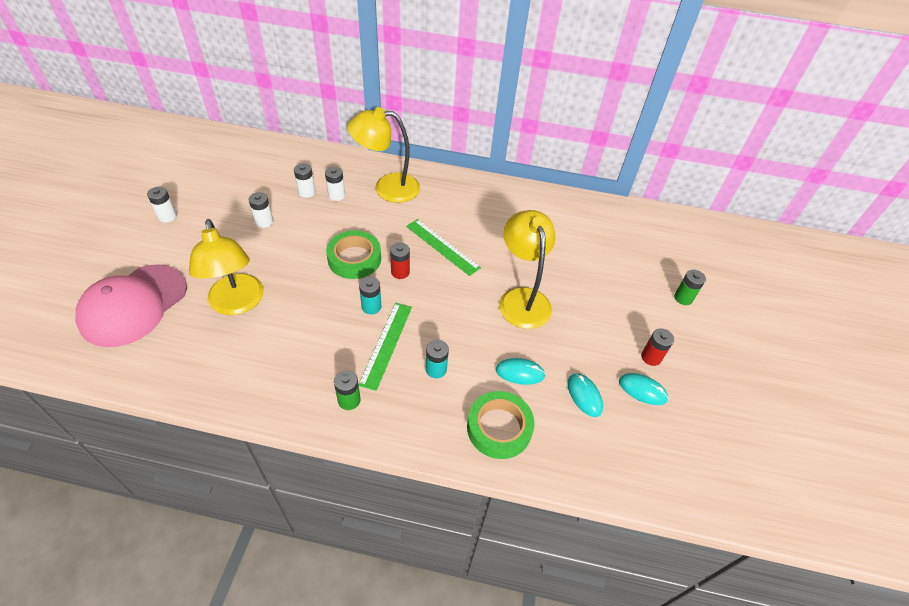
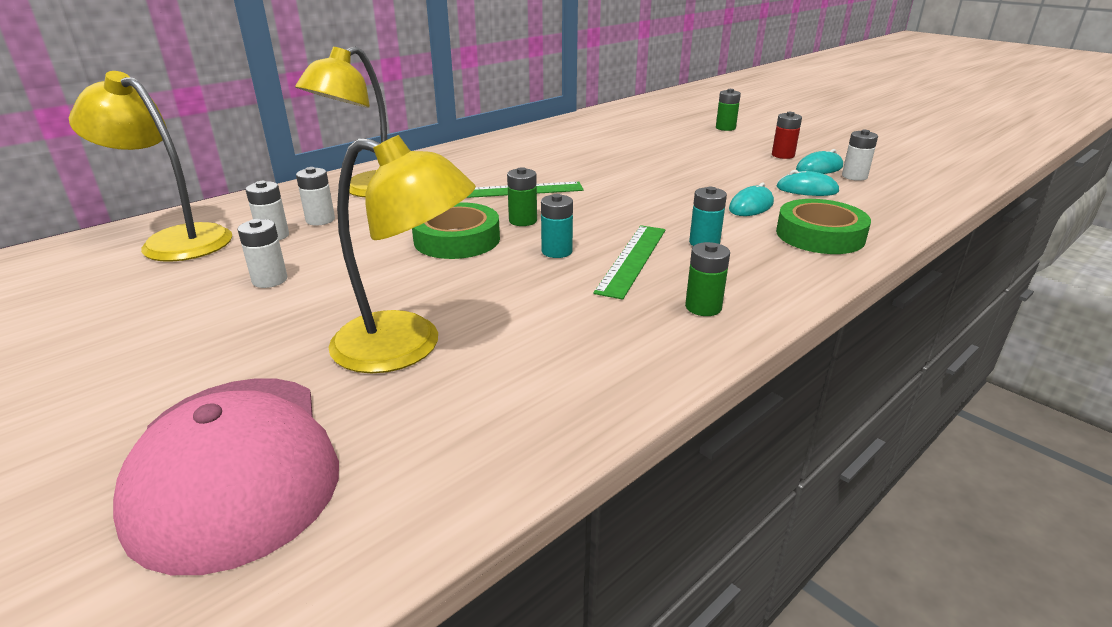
camera: 50 degrees left, 20 degrees down
(167, 216) = (71, 365): white battery -> white battery (854, 176)
(386, 344) = (632, 259): green ruler -> green ruler turned 60 degrees clockwise
(400, 272) = (523, 221): red battery -> green battery
(522, 298) = (649, 178): yellow lamp -> yellow lamp (175, 240)

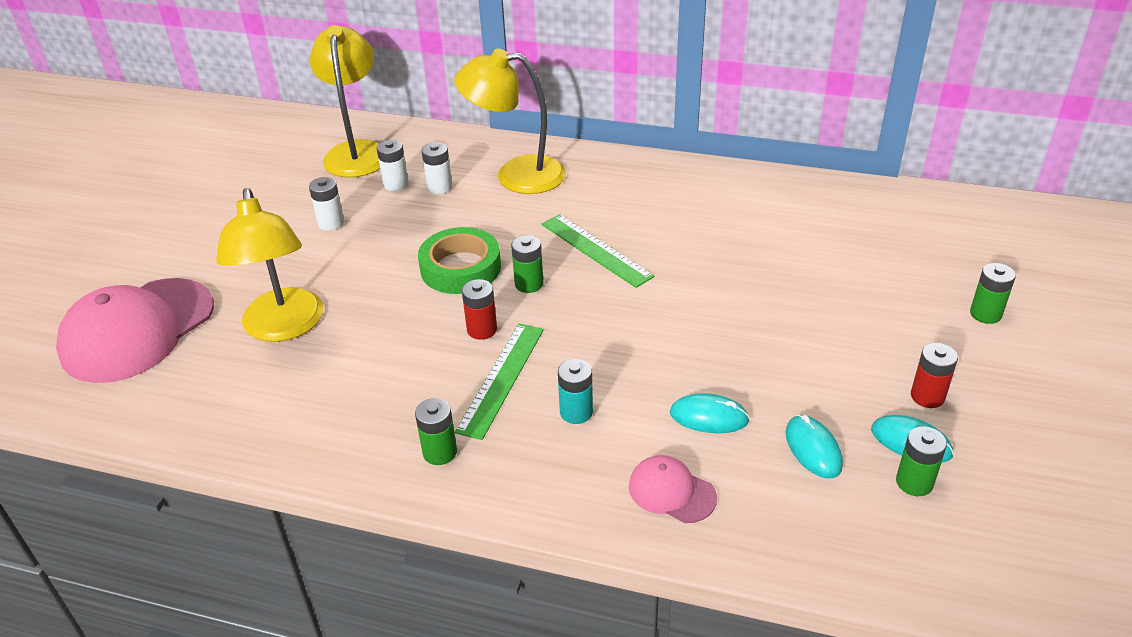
camera: 60 degrees right, 10 degrees up
(556, 251) = (482, 329): turquoise battery -> red battery
(632, 259) = (501, 379): green ruler -> green ruler turned 60 degrees counterclockwise
(820, 235) = (671, 492): green tape -> pink cap
(854, 176) = (914, 482): white battery -> green battery

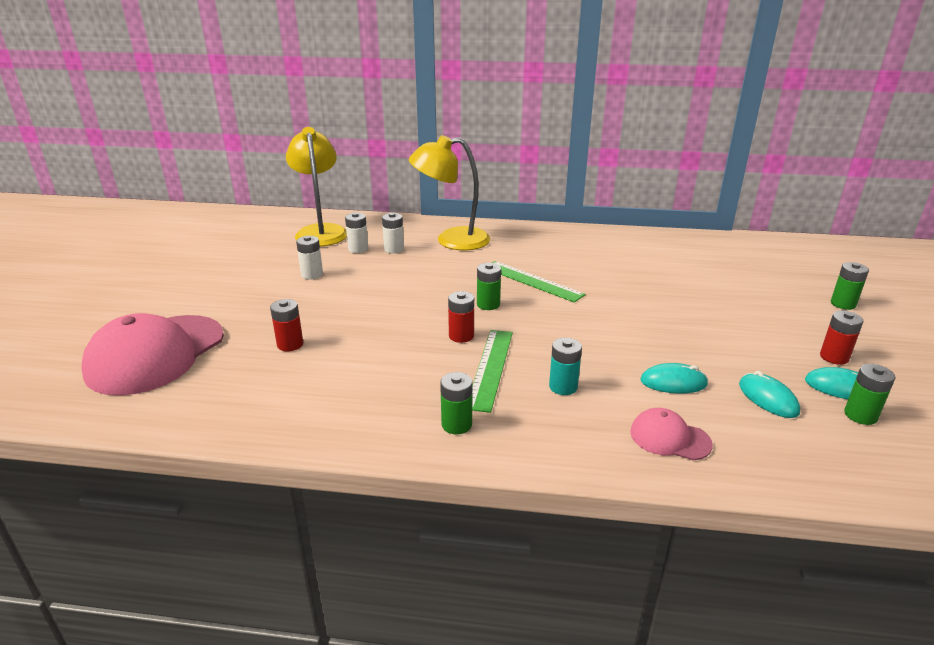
camera: 10 degrees left, 10 degrees down
(284, 327) = (290, 344): yellow lamp -> red battery
(460, 268) = (429, 297): green tape -> none

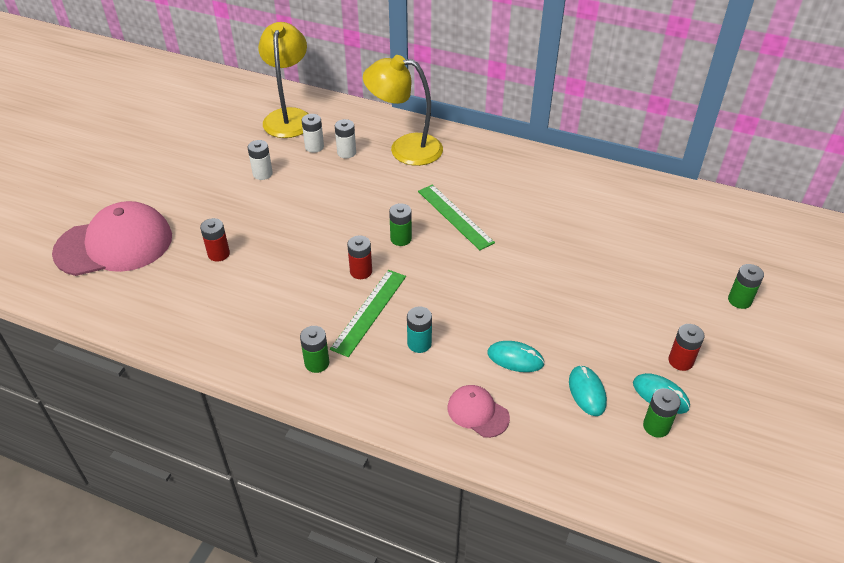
camera: 15 degrees right, 15 degrees up
(156, 354) = (114, 244): pink cap -> pink cap turned 150 degrees counterclockwise

